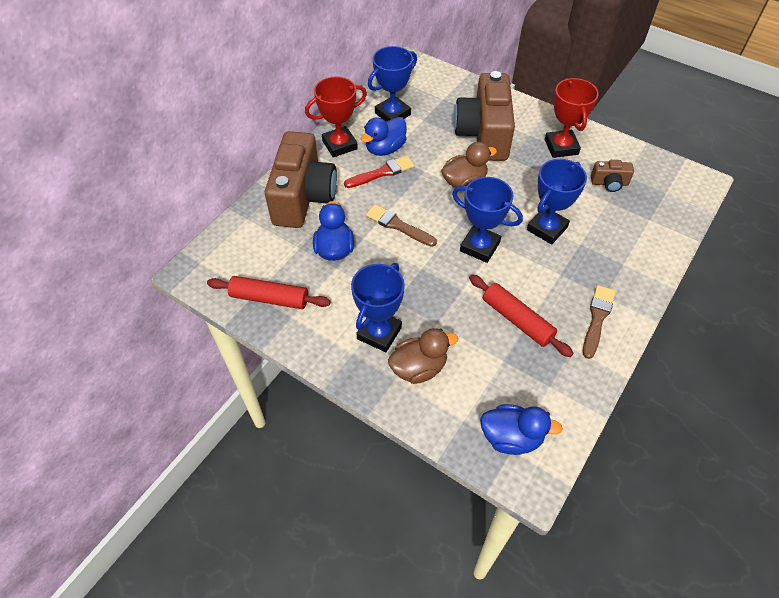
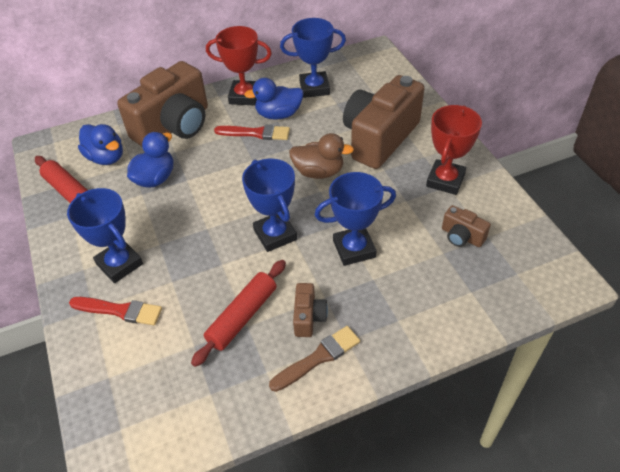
camera: 35 degrees right, 5 degrees down
(379, 333) = (119, 264): blue trophy -> blue trophy turned 75 degrees clockwise
(398, 225) = (224, 183): brown brush -> none
(419, 368) = (120, 310): brown duck -> red brush
(511, 437) = (131, 418): blue duck -> blue duck (106, 157)
(517, 320) = (242, 317): red rolling pin -> red rolling pin turned 45 degrees clockwise
(563, 294) = (308, 317): none -> brown camera

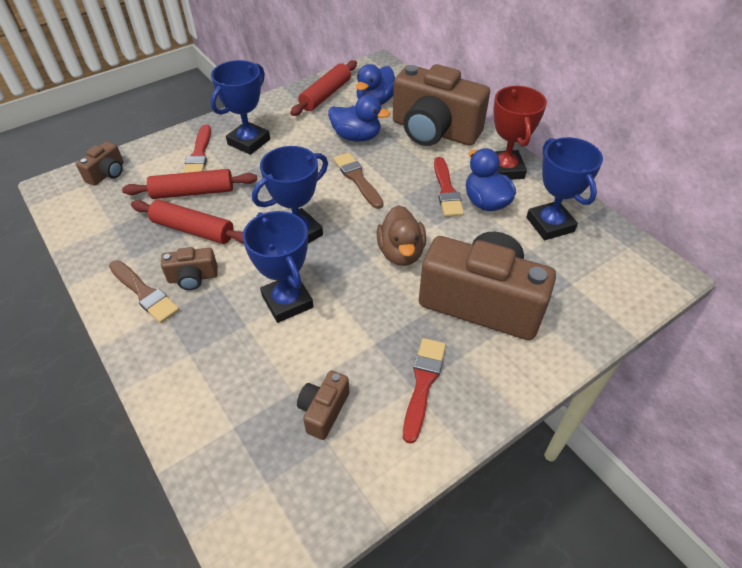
camera: 75 degrees right, 0 degrees up
(111, 406) = (107, 174): none -> brown camera
(183, 316) = (193, 192): none -> red rolling pin
(217, 186) = (357, 179): none -> brown brush
(445, 180) = (423, 384): red trophy -> red brush

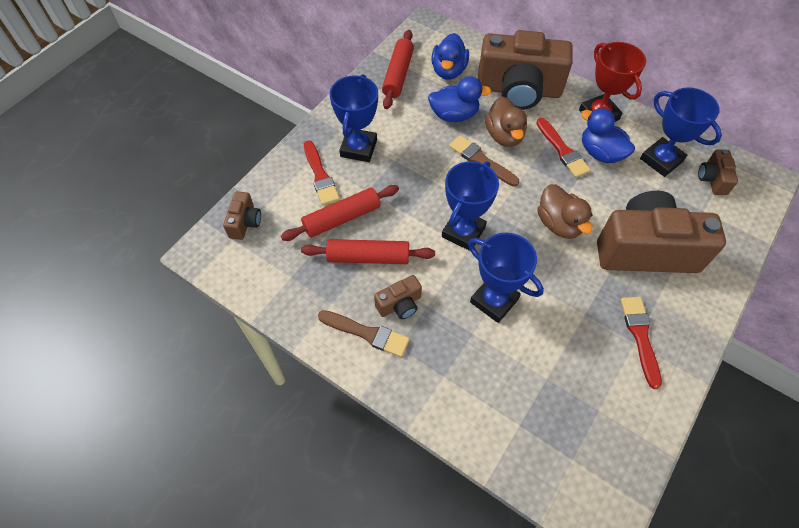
camera: 20 degrees left, 10 degrees up
(323, 411) = (579, 386): brown camera -> brown camera (712, 179)
(394, 164) = (504, 136): none -> brown duck

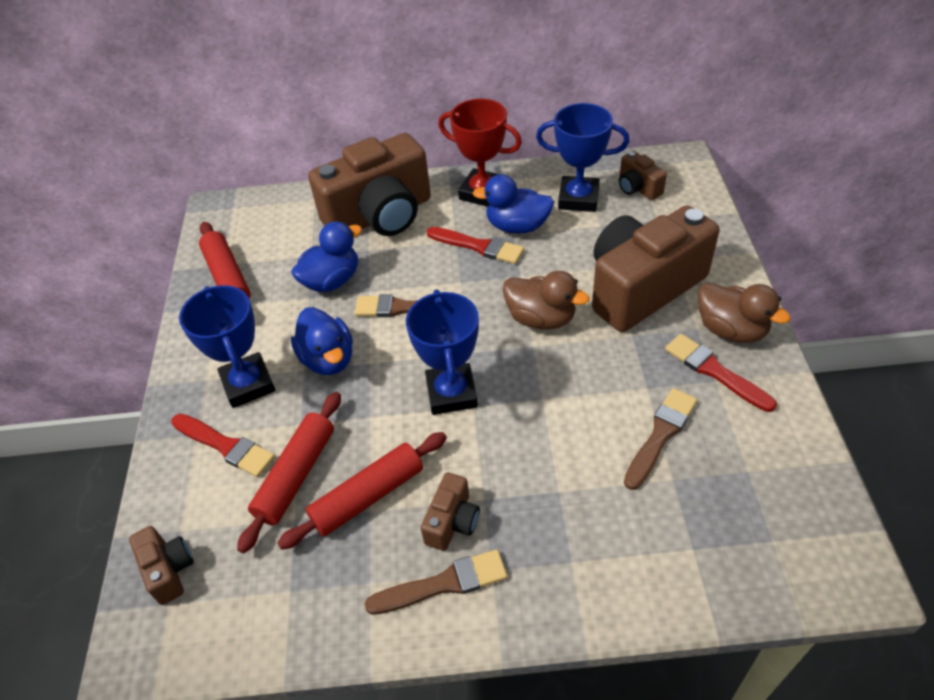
camera: 35 degrees left, 10 degrees down
(448, 71) = (285, 240): blue duck -> blue duck (328, 359)
(494, 300) = (548, 440): blue trophy -> none
(504, 136) = (406, 268): brown duck -> brown duck (731, 330)
(565, 348) = (660, 435): none -> brown brush

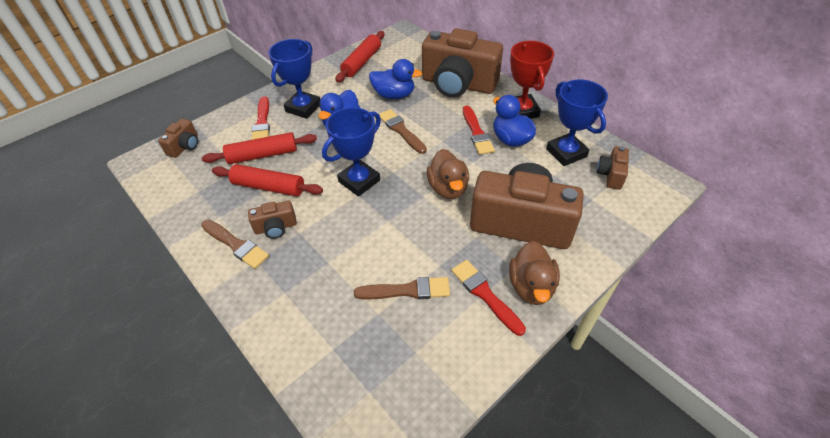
camera: 50 degrees right, 0 degrees up
(714, 371) = (485, 294): red brush -> red brush turned 45 degrees counterclockwise

